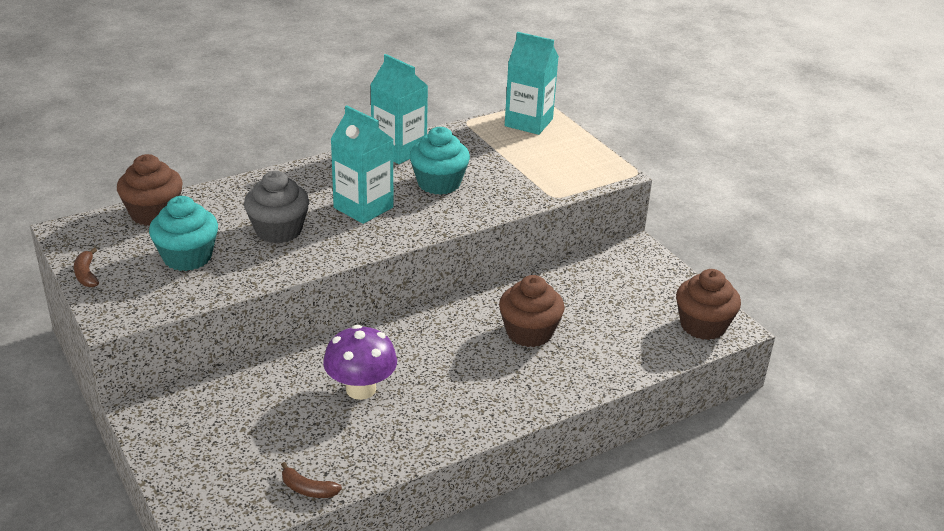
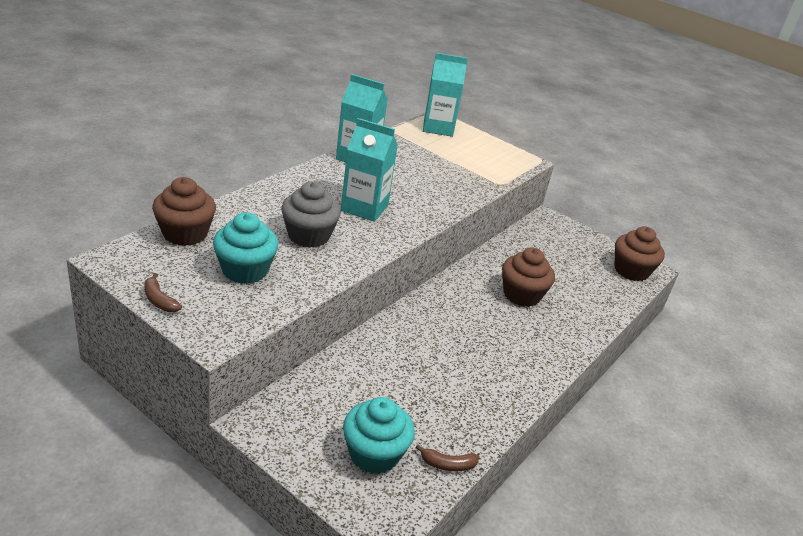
camera: 25 degrees left, 0 degrees up
(361, 389) = (429, 365): purple mushroom -> none
(439, 183) = (408, 181): turquoise cupcake -> turquoise cupcake (374, 454)

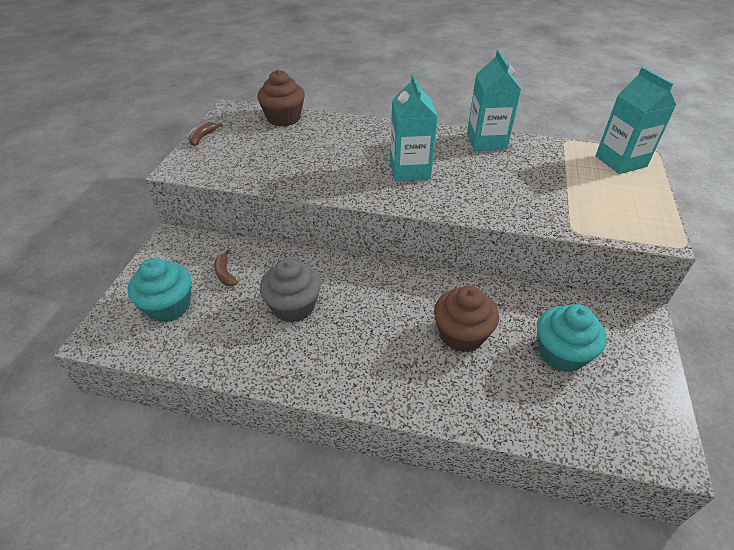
camera: 70 degrees right, 10 degrees up
(245, 270) = (264, 152): turquoise cupcake -> turquoise cupcake (561, 353)
(308, 236) = (336, 160): grey cupcake -> grey cupcake (293, 306)
(447, 464) = (177, 353): brown banana -> brown banana (225, 274)
(631, 271) = (636, 430): brown cupcake -> none

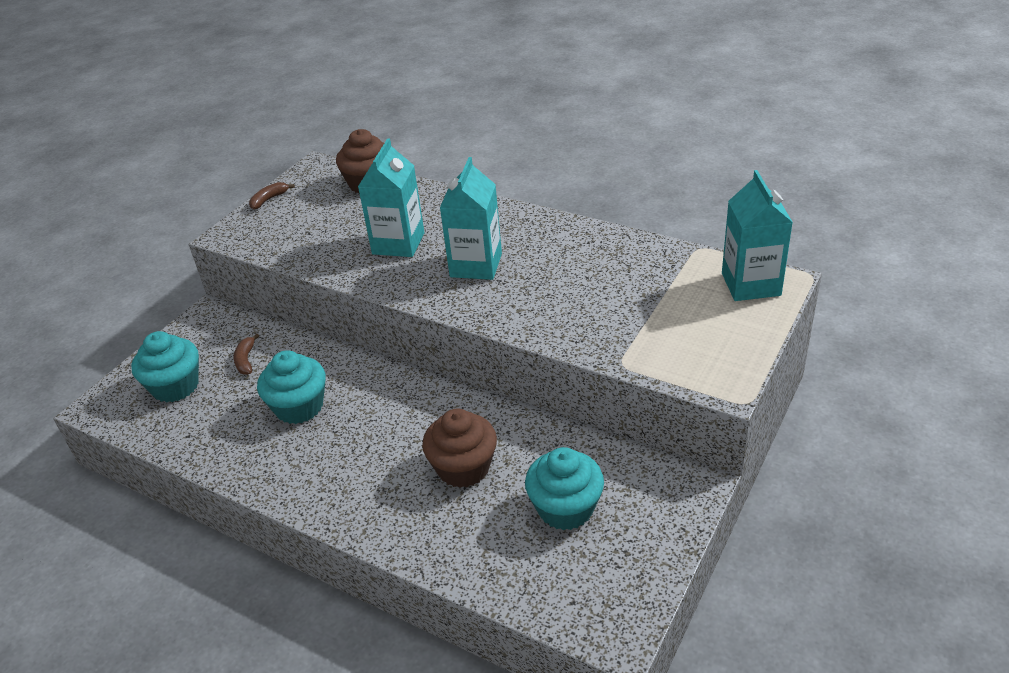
camera: 20 degrees right, 5 degrees down
(293, 306) = (299, 407): grey cupcake -> turquoise cupcake
(486, 141) = (593, 238): turquoise carton -> turquoise carton (398, 243)

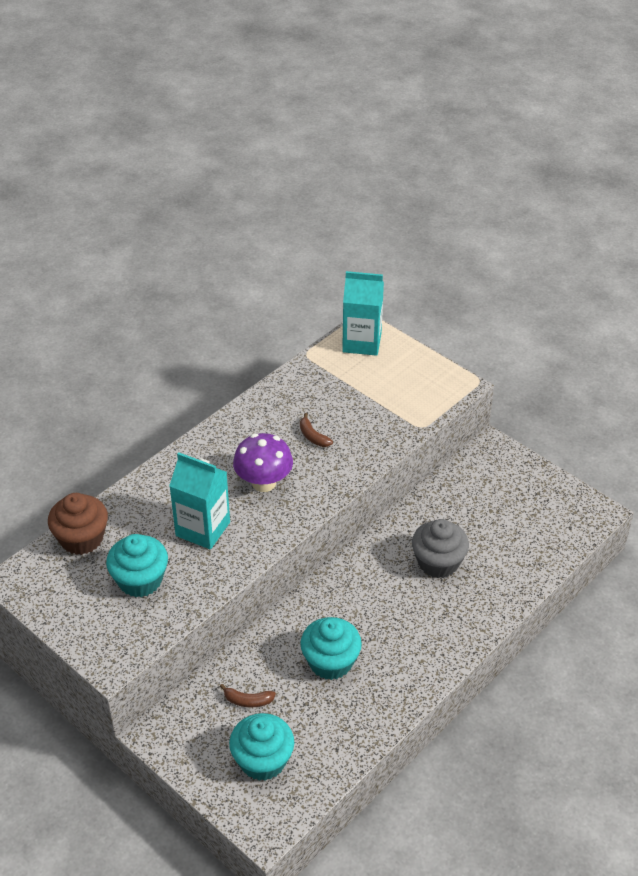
camera: 80 degrees left, 5 degrees up
(269, 199) = (61, 624): brown banana -> brown banana (313, 436)
(463, 468) = (438, 562): brown cupcake -> grey cupcake
(476, 265) = (264, 482): turquoise carton -> purple mushroom
(565, 508) = (493, 514): turquoise cupcake -> turquoise cupcake (140, 580)

